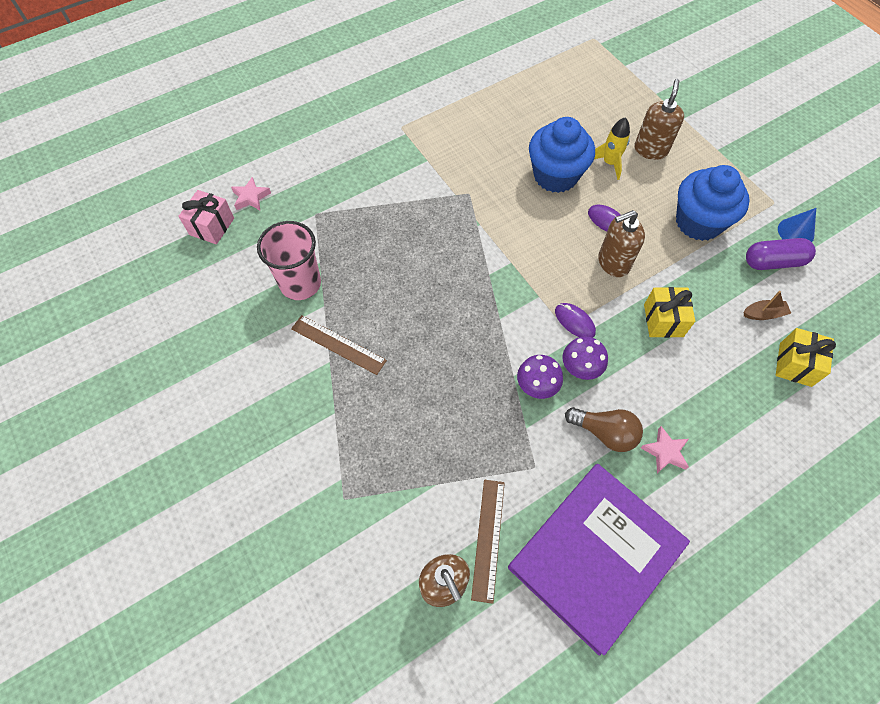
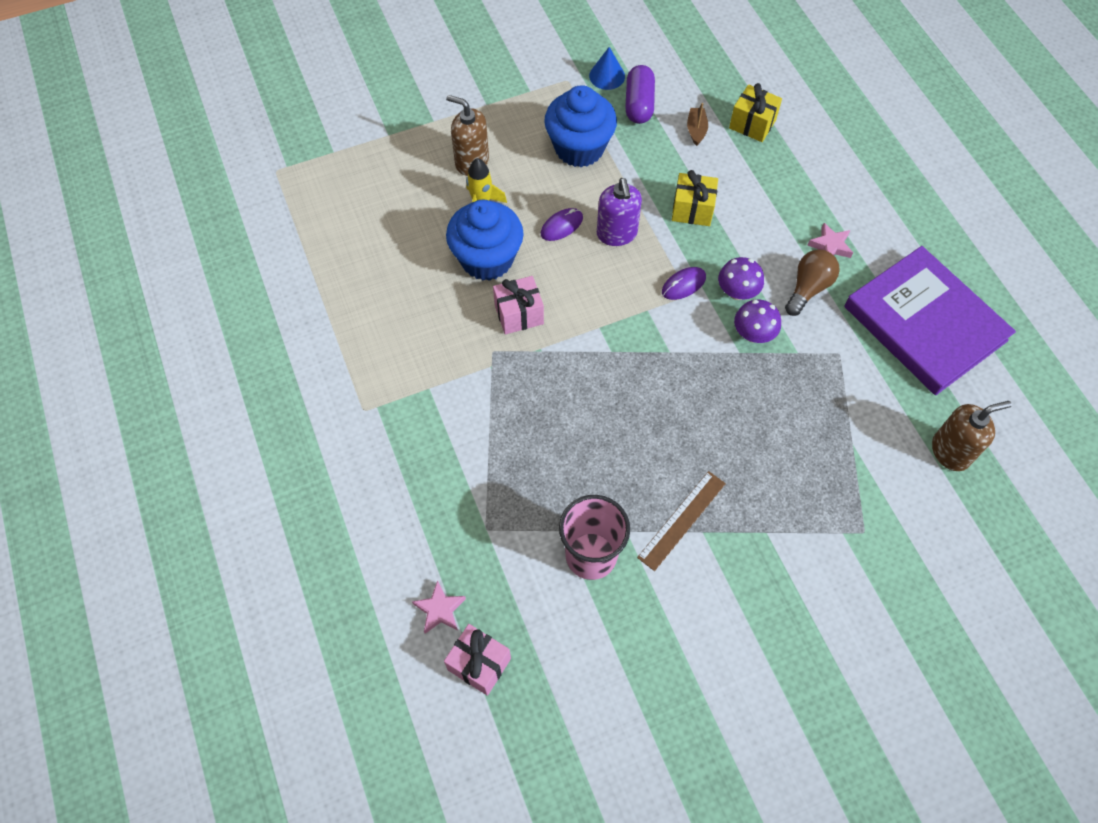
camera: 80 degrees left, 0 degrees up
(488, 539) = (908, 407): brown ruler -> none
(508, 205) = (519, 314): none -> pink gift
(613, 263) = (617, 234): brown soap dispenser -> purple soap dispenser

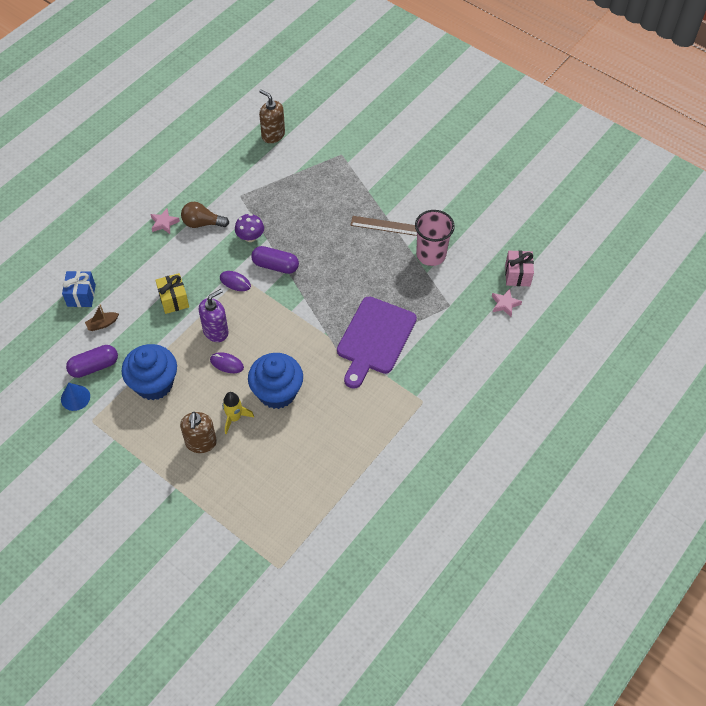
camera: 120 degrees left, 5 degrees down
(493, 403) = (375, 339): none -> purple cutting board
(519, 314) = (307, 355): pink gift -> none
(685, 342) = (275, 266): none -> purple capsule
(737, 292) = (225, 255): purple mushroom -> none
(752, 124) = (81, 295): yellow gift -> blue gift
(924, 323) = (197, 166): purple book -> none

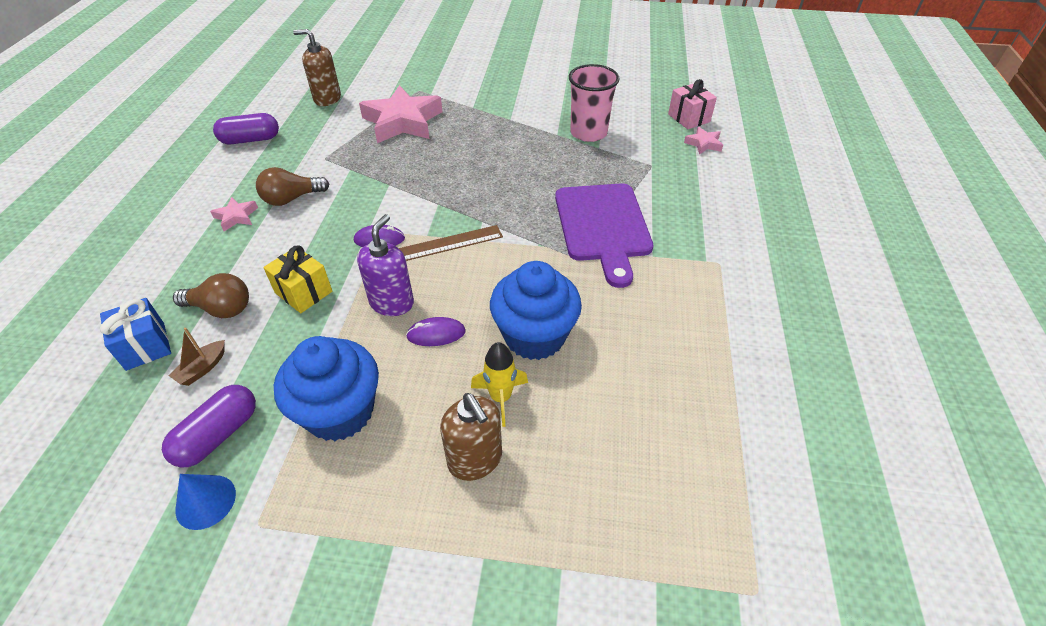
camera: 30 degrees left, 10 degrees down
(127, 289) = (221, 309): none -> brown light bulb
(250, 237) = (366, 190): purple mushroom -> none
(275, 266) = (420, 204): purple capsule -> purple capsule (250, 140)
(310, 183) = (403, 122): none -> pink star
(385, 226) = (517, 127): brown ruler -> brown ruler (449, 243)

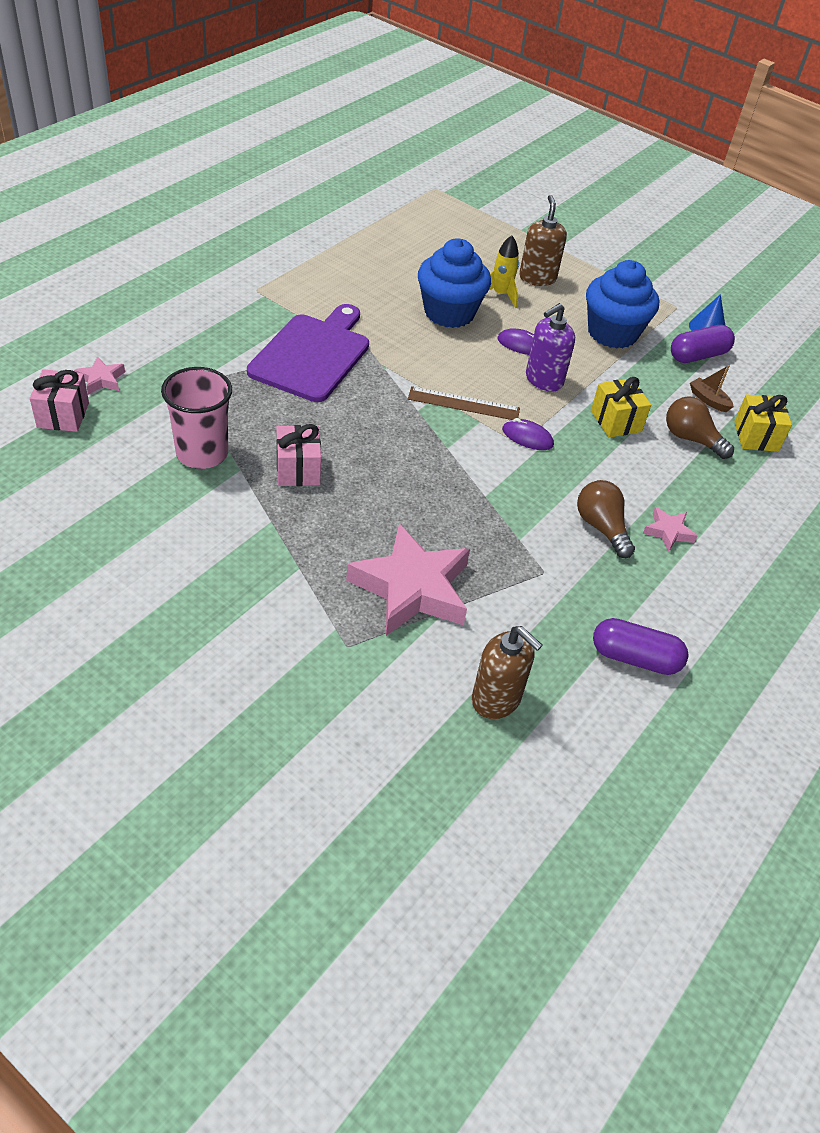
camera: 155 degrees left, 0 degrees up
(145, 346) = (756, 436): blue gift -> yellow gift
(202, 368) = (708, 400): brown boat -> brown boat turned 105 degrees counterclockwise
(292, 199) = (601, 527): brown light bulb -> brown light bulb turned 120 degrees counterclockwise
(523, 148) = (298, 470): none -> pink gift

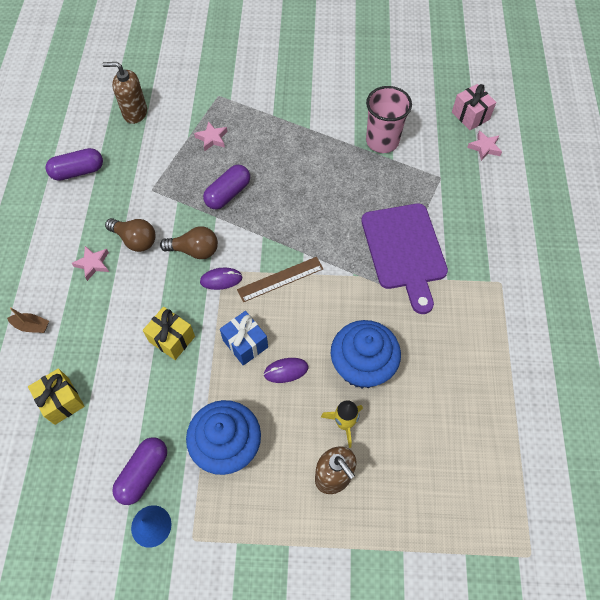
camera: 150 degrees right, 15 degrees up
(298, 470) = (326, 164): pink gift -> none
(411, 588) = (212, 138): pink star -> pink star, size x0.45
(449, 510) = (228, 194): none -> purple capsule
(543, 380) = (245, 344): purple soap dispenser -> blue gift
(691, 439) = (110, 361): brown light bulb -> brown light bulb (194, 250)
(708, 400) = (113, 418): brown boat -> brown boat (32, 326)

